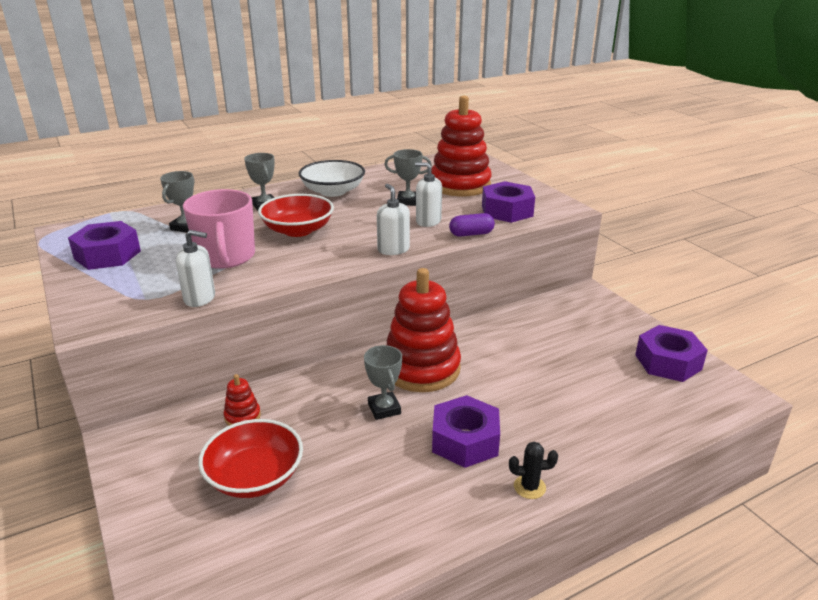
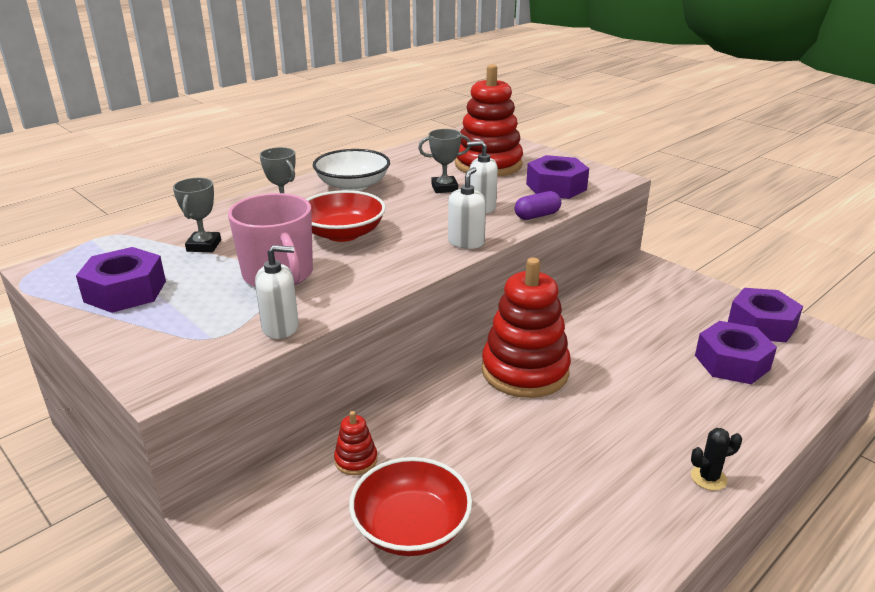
camera: 15 degrees left, 0 degrees up
(384, 409) = (511, 422): grey trophy -> none
(393, 249) = (466, 242): white soap dispenser -> white soap dispenser turned 60 degrees clockwise
(465, 440) = (616, 441): purple nut -> purple nut (732, 362)

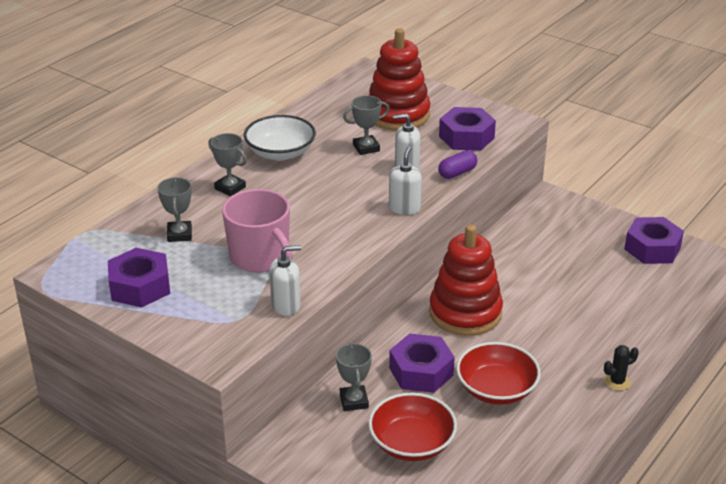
camera: 10 degrees left, 5 degrees up
(343, 233) = (295, 209): red bowl -> red bowl (496, 389)
(356, 460) = (353, 401): red stacking toy -> grey trophy
(732, 362) = (629, 286): purple nut -> purple nut (421, 371)

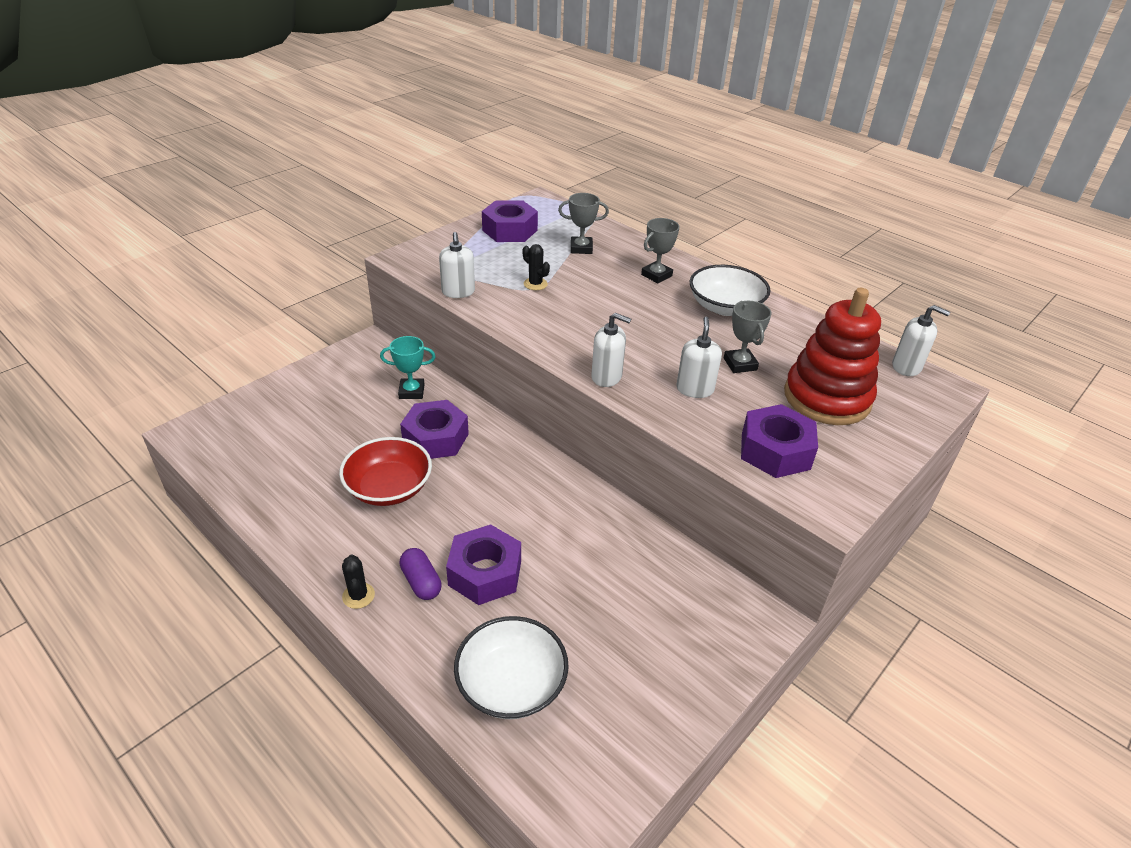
camera: 95 degrees right, 5 degrees up
(260, 257) = (535, 284): pink mug -> black cactus
(347, 82) = (906, 367): none -> white soap dispenser
(353, 401) = (411, 391): grey trophy -> turquoise trophy
(412, 443) = (342, 419): red bowl -> none
(457, 173) = (682, 428): purple capsule -> purple capsule (421, 582)
(465, 313) = (519, 485): red stacking toy -> none
(650, 297) = (511, 684): none -> white bowl
(652, 248) = (629, 724): purple nut -> purple nut (485, 573)

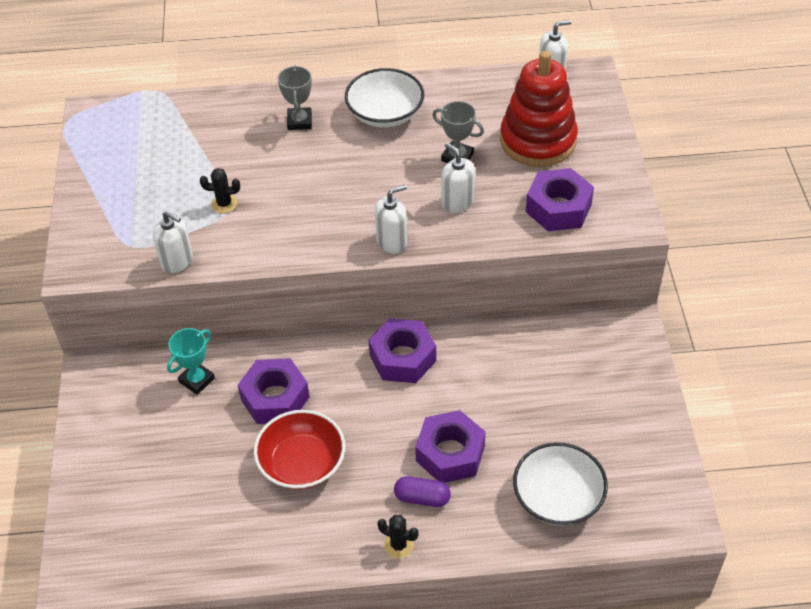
camera: 45 degrees left, 10 degrees up
(510, 230) = (119, 167): purple nut -> purple nut (403, 358)
(581, 248) = (205, 140): grey trophy -> none

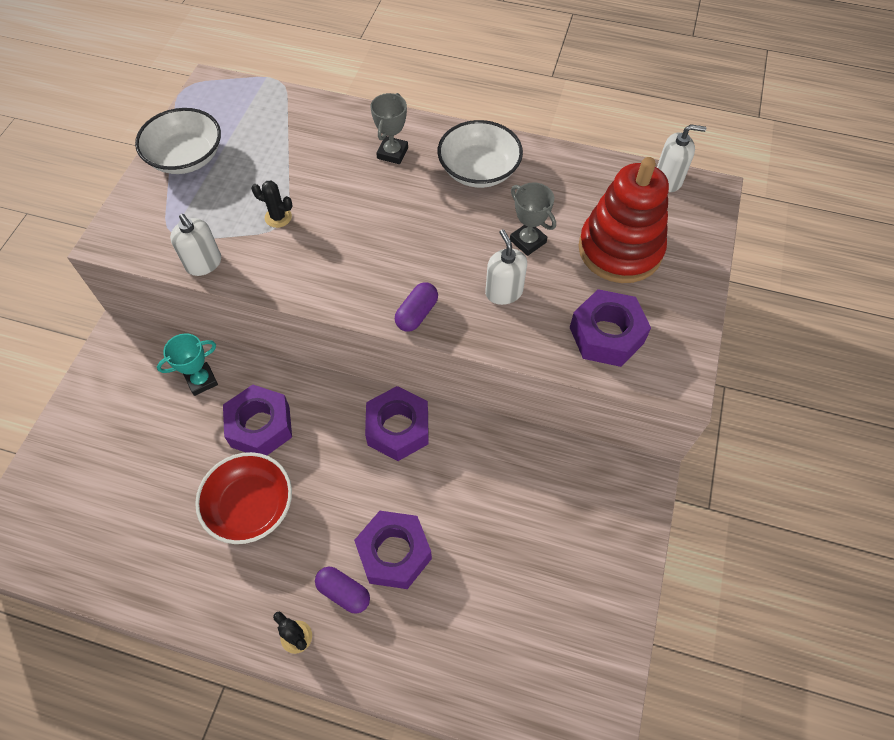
camera: 20 degrees right, 10 degrees up
(392, 241) = (416, 314): white soap dispenser -> purple capsule
(558, 497) = (478, 649): white bowl -> white bowl (186, 157)

